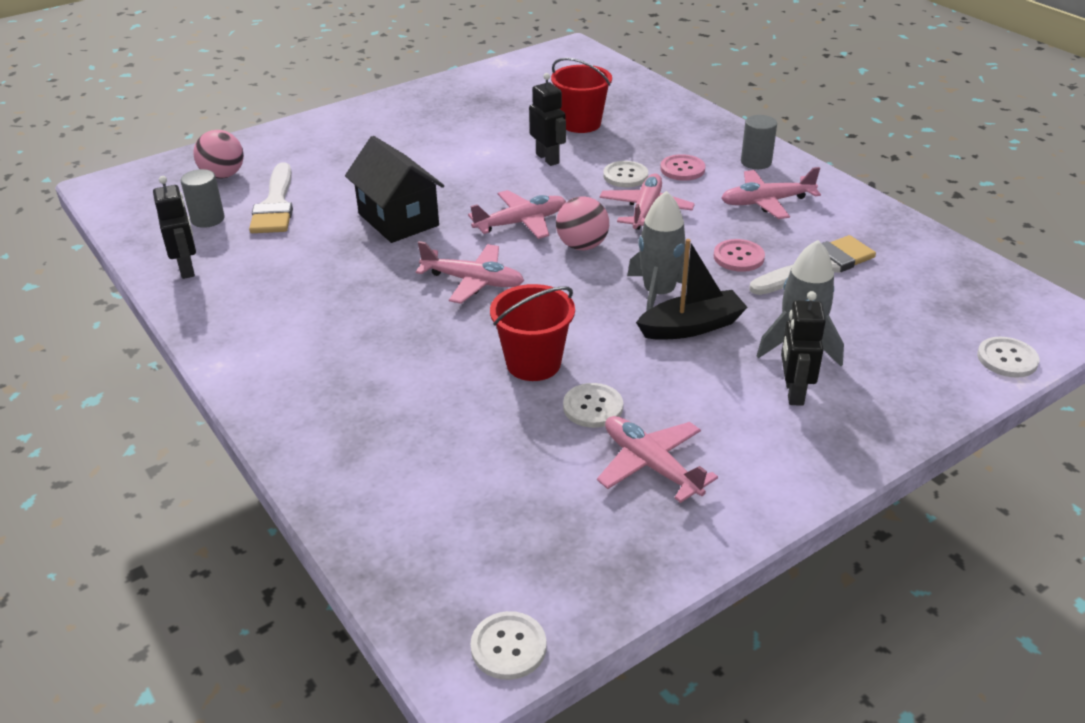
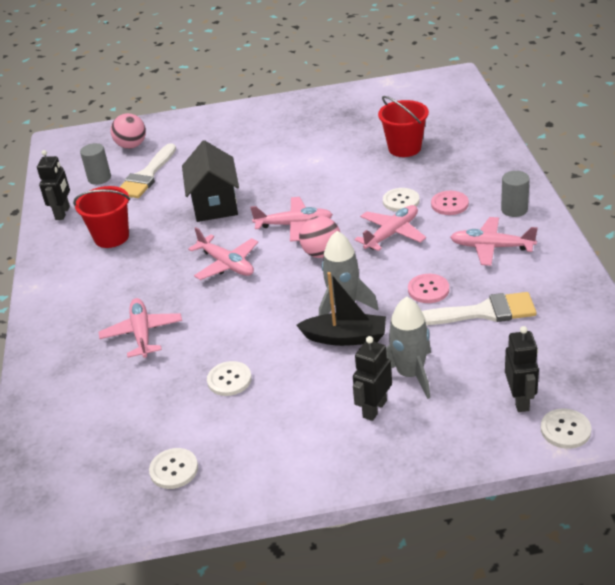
camera: 30 degrees right, 0 degrees up
(508, 647) = (55, 522): white button -> white button (174, 469)
(533, 363) = (217, 337): red bucket -> red bucket (111, 237)
(548, 158) = (355, 174): black robot -> black robot (520, 400)
(651, 465) = (232, 433): pink plane -> pink plane (142, 333)

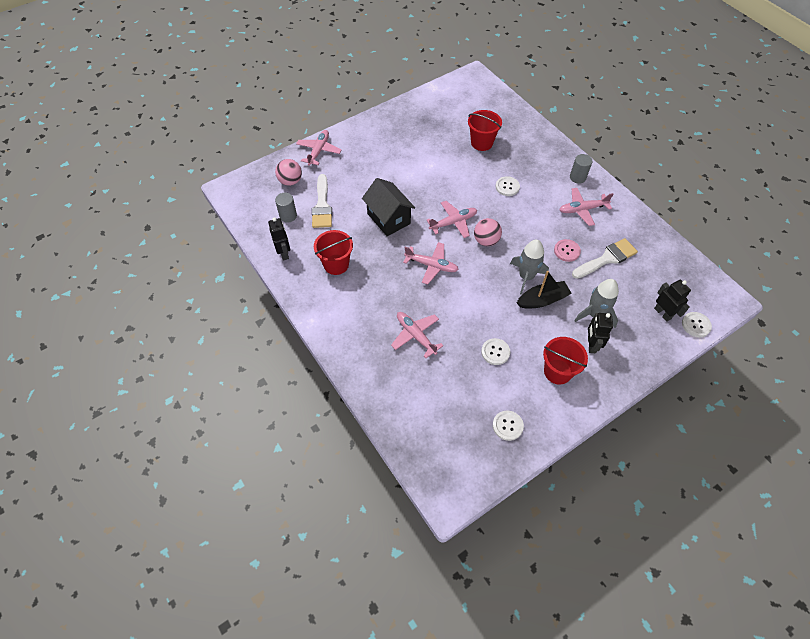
camera: 30 degrees left, 20 degrees up
(297, 427) = (557, 371): none -> red bucket
(392, 234) = (518, 214): pink plane -> pink plane (319, 151)
(449, 204) = (538, 182): pink button -> none

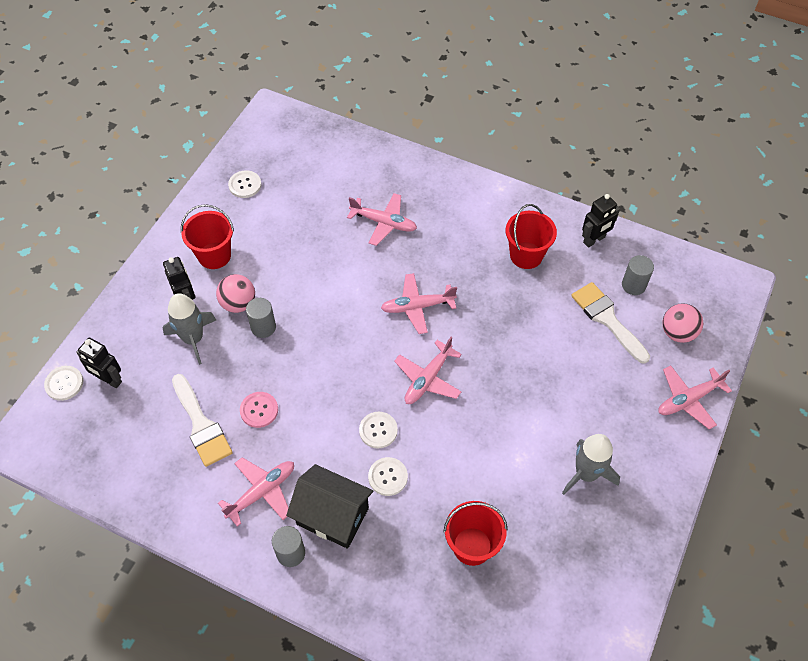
camera: 150 degrees right, 0 degrees up
(284, 253) = (594, 240): black robot -> black robot turned 75 degrees counterclockwise
(319, 151) = (688, 399): pink plane -> pink plane turned 75 degrees clockwise
(388, 218) = (512, 343): black house -> black house (332, 516)
(486, 241) = (371, 373): pink ball -> pink ball (238, 303)
(495, 352) = (290, 245): white button -> white button (378, 430)
(526, 277) = (296, 347): grey rocket -> grey rocket (586, 474)
(542, 300) = (263, 327): black boat -> grey cylinder
(607, 258) = (201, 425): white brush -> white brush turned 60 degrees counterclockwise

